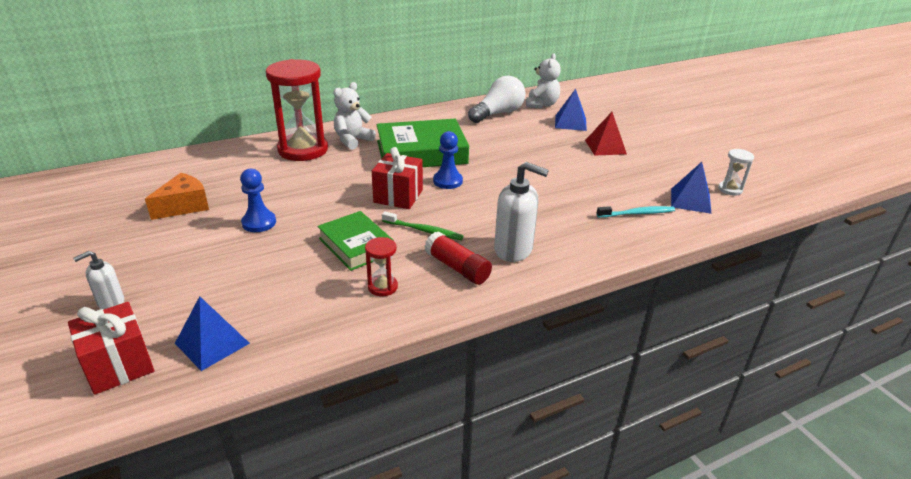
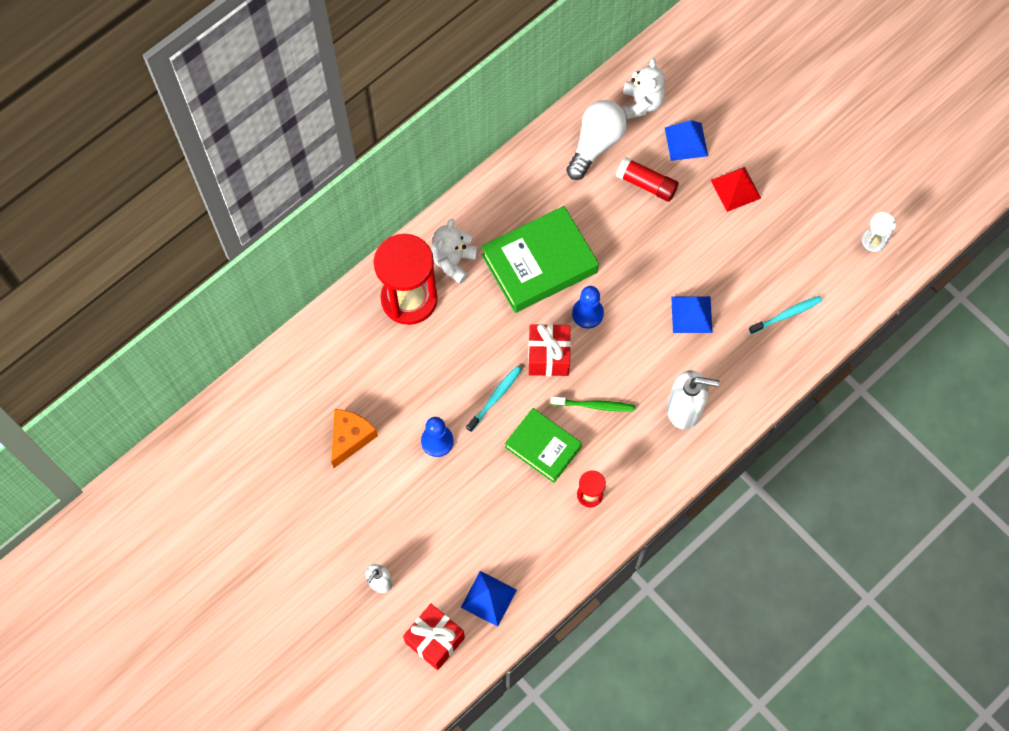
camera: 15 degrees left, 35 degrees up
(333, 209) = (495, 398): none -> turquoise toothbrush
(457, 268) = (643, 450): red glue stick -> red glue stick (646, 184)
(690, 200) = (836, 274): blue pyramid -> blue pyramid (691, 314)

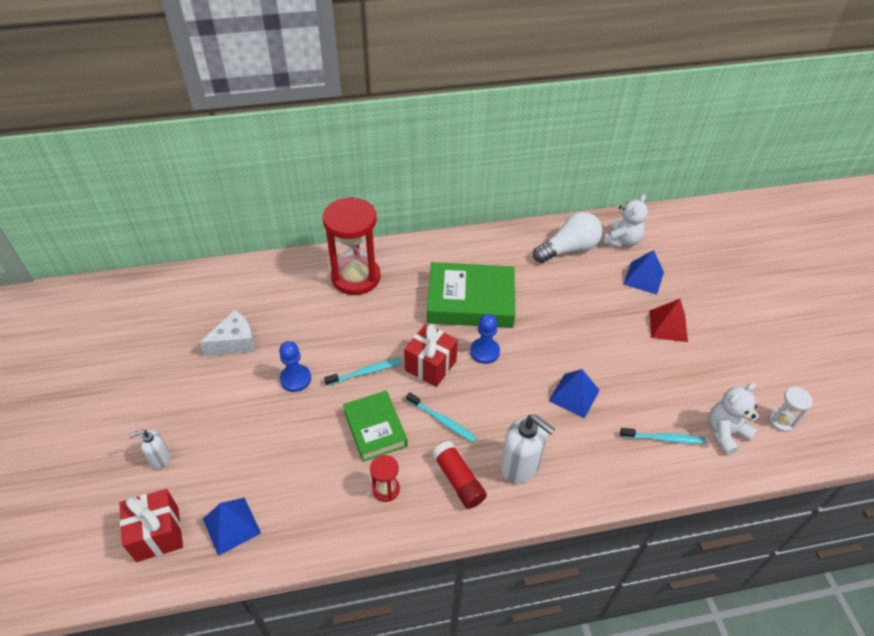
camera: 30 degrees right, 20 degrees down
(350, 438) = (235, 342): orange cheese -> white cheese
(453, 261) = (407, 270): white teddy bear -> white teddy bear (725, 433)
(595, 405) = (442, 420): green toothbrush -> turquoise toothbrush
(646, 184) = (593, 290): red glue stick -> red glue stick (458, 480)

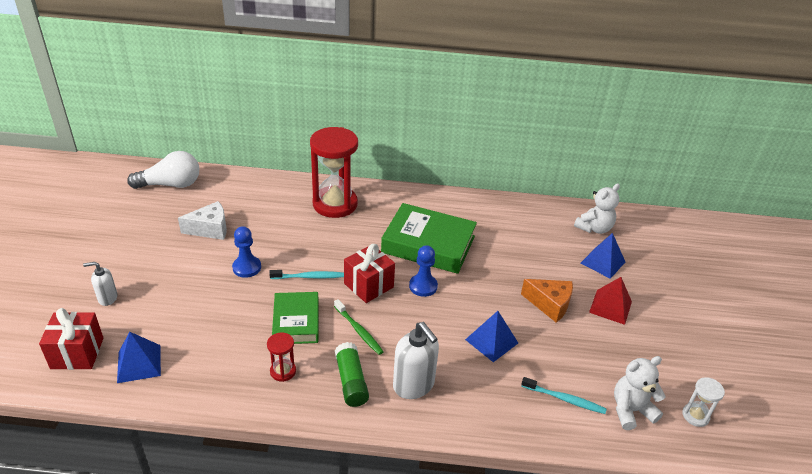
camera: 15 degrees right, 10 degrees down
(442, 420) = (359, 331): turquoise toothbrush -> green toothbrush
(458, 480) = (351, 381): red glue stick -> green glue stick
(568, 249) = (539, 224): white light bulb -> white light bulb (171, 185)
(612, 339) = (550, 304): none -> orange cheese

